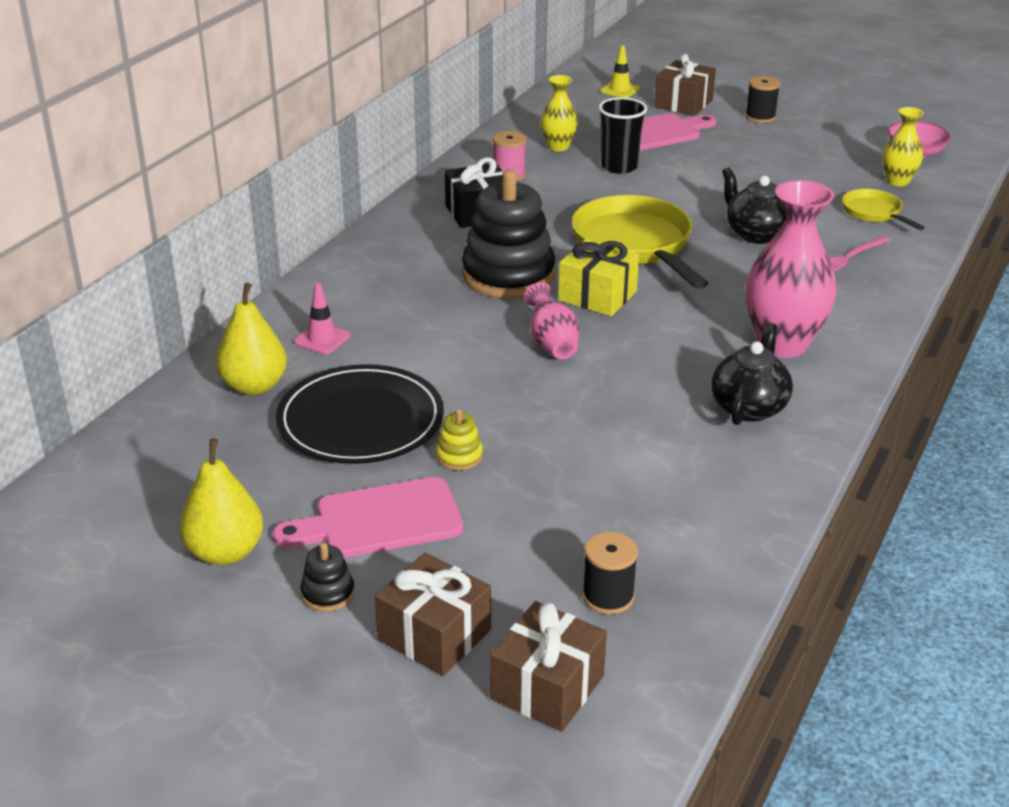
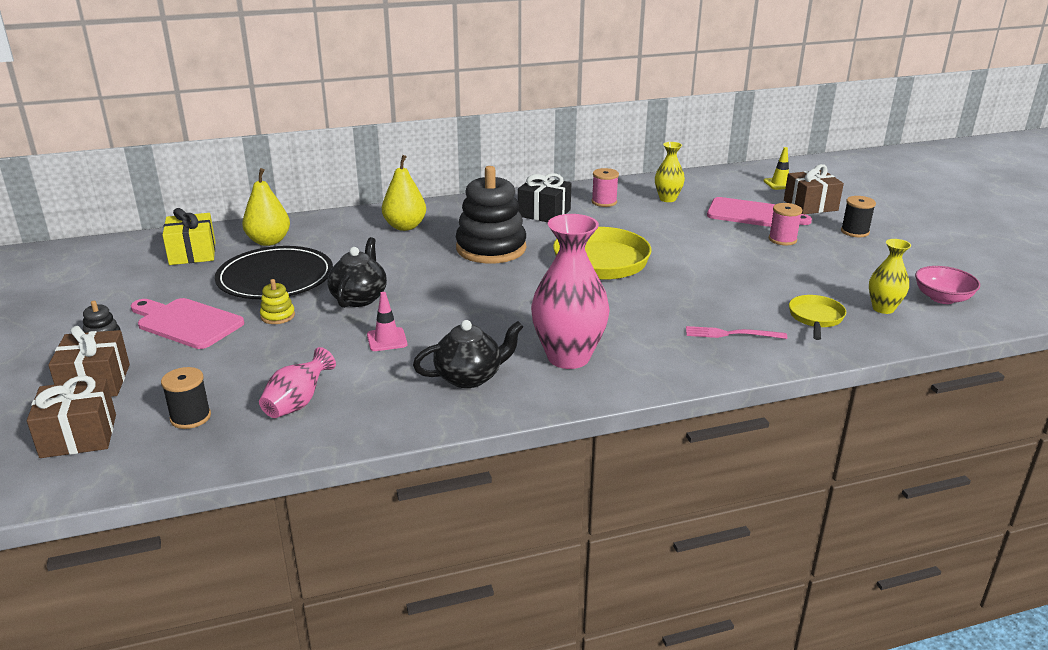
camera: 45 degrees right, 5 degrees down
(225, 552) = (110, 300): yellow pear -> yellow pear (405, 226)
(322, 339) = (339, 236): pink traffic cone -> pink traffic cone (387, 340)
(552, 343) = (438, 290): pink vase -> pink vase (297, 403)
(597, 296) = (516, 280): yellow gift -> yellow gift (192, 253)
(619, 167) = (683, 222): black cup -> none
(724, 149) = (782, 239): none -> pink spool
(755, 234) = (693, 293): black teapot -> black teapot (359, 298)

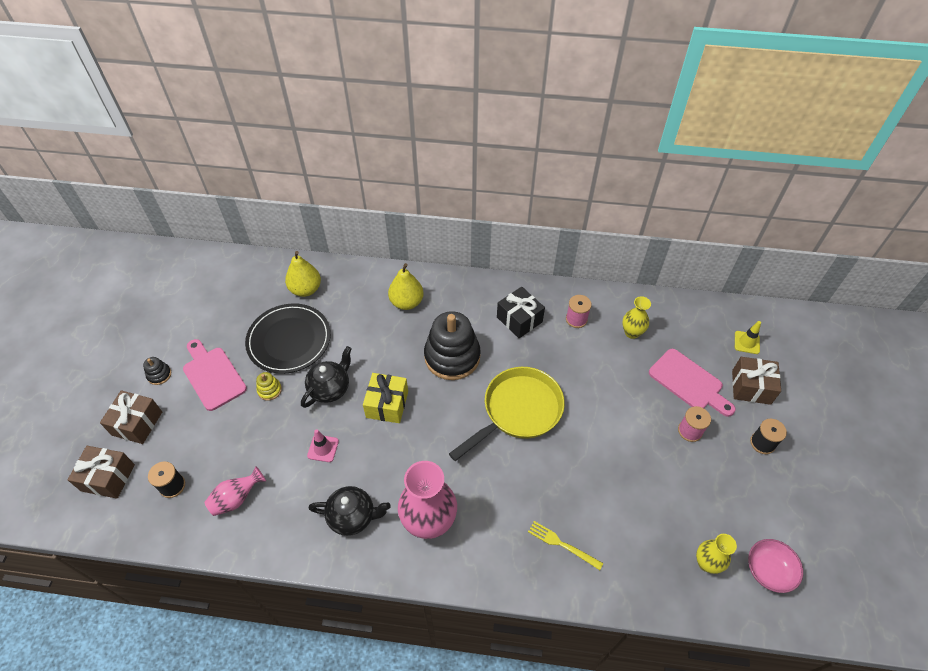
camera: 25 degrees right, 25 degrees up
(192, 253) = (251, 287): yellow gift -> yellow gift (387, 404)
(731, 334) = (562, 544): pink fork -> yellow fork
(815, 318) = (641, 552): yellow pan -> none

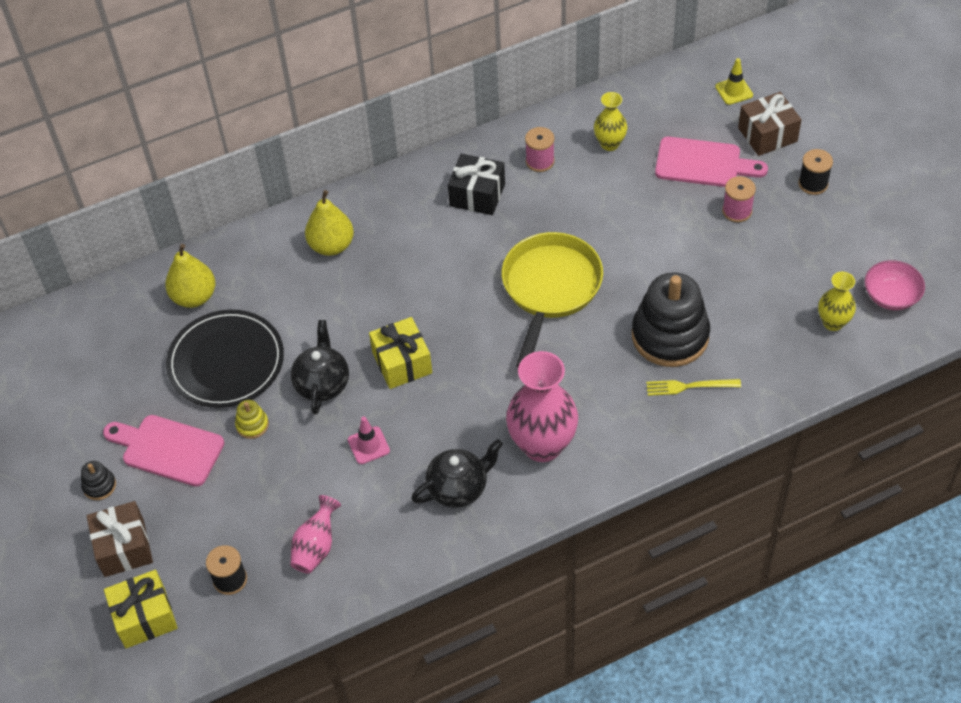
camera: 30 degrees left, 0 degrees up
(108, 477) = (145, 617): brown gift -> yellow gift
(452, 357) = (433, 274): black stacking toy -> black stacking toy (670, 336)

